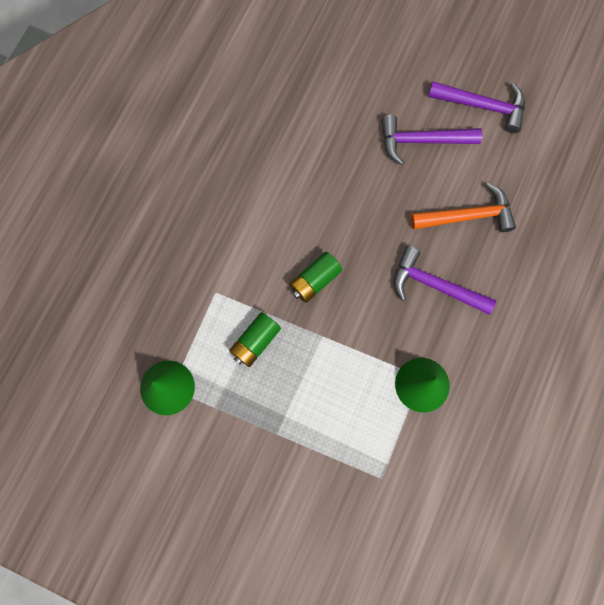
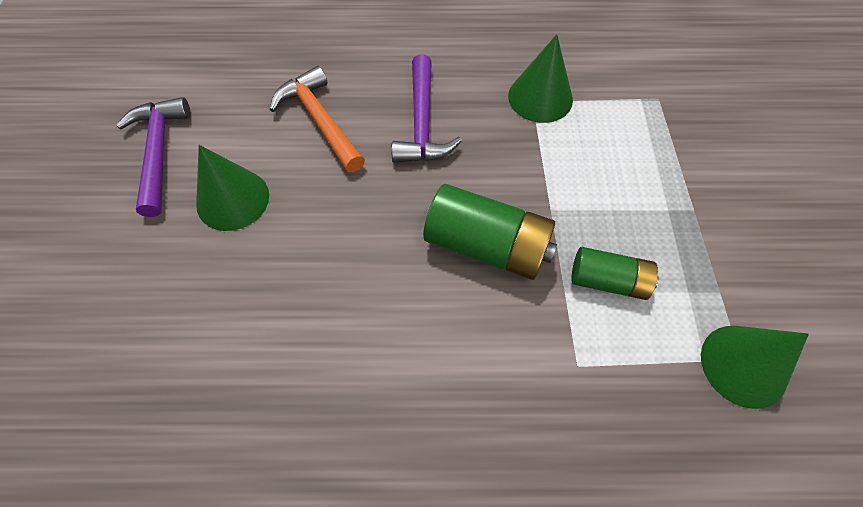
camera: 115 degrees left, 15 degrees down
(315, 280) = (487, 246): green battery -> green battery, size x1.61
(422, 141) = (233, 199): purple hammer -> green cone

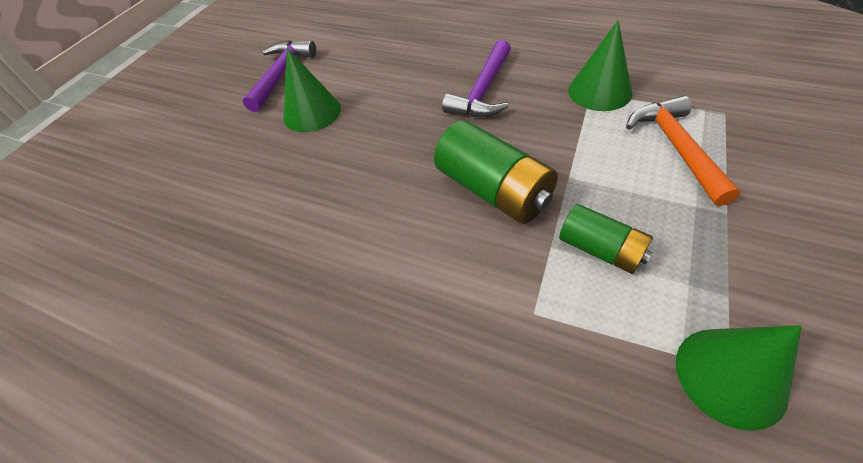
camera: 30 degrees right, 10 degrees down
(319, 120) = (402, 75): orange hammer -> orange hammer (676, 147)

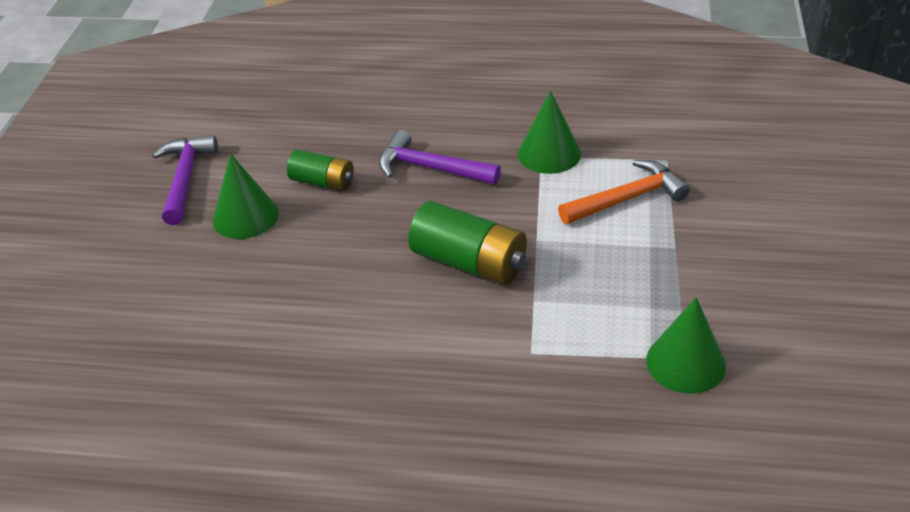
camera: 20 degrees left, 10 degrees down
(483, 91) = (430, 168): purple hammer -> purple hammer turned 105 degrees clockwise
(600, 250) = (576, 295): green battery -> green battery (323, 182)
(676, 147) = (627, 198): orange hammer -> orange hammer turned 90 degrees clockwise

